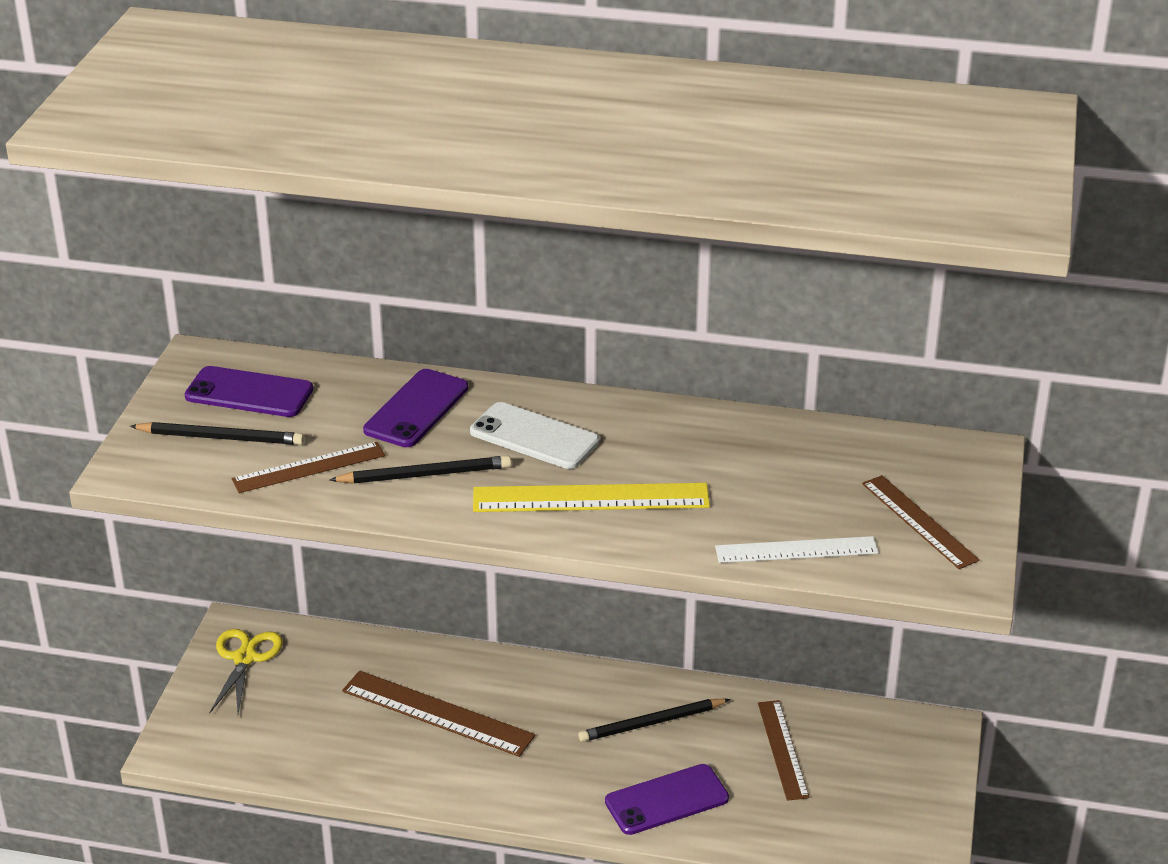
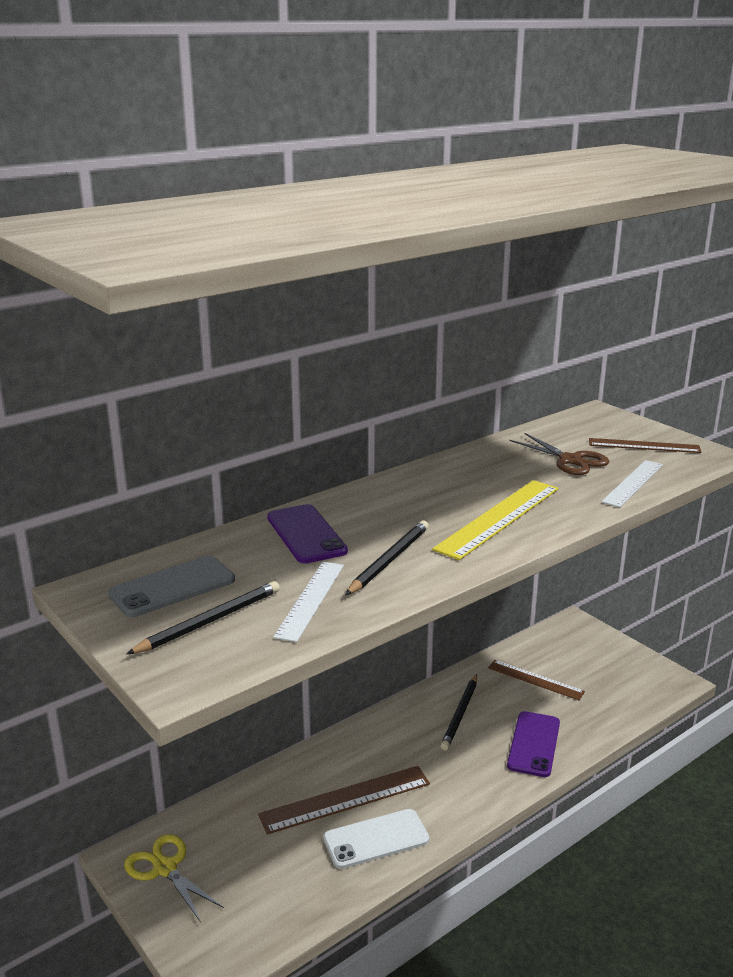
camera: 50 degrees left, 10 degrees down
(249, 393) = (172, 587): purple phone -> grey phone
(309, 467) = (310, 600): brown ruler -> white ruler
(534, 437) = (403, 510): white phone -> white phone (376, 839)
(800, 487) = (570, 460): none -> brown scissors

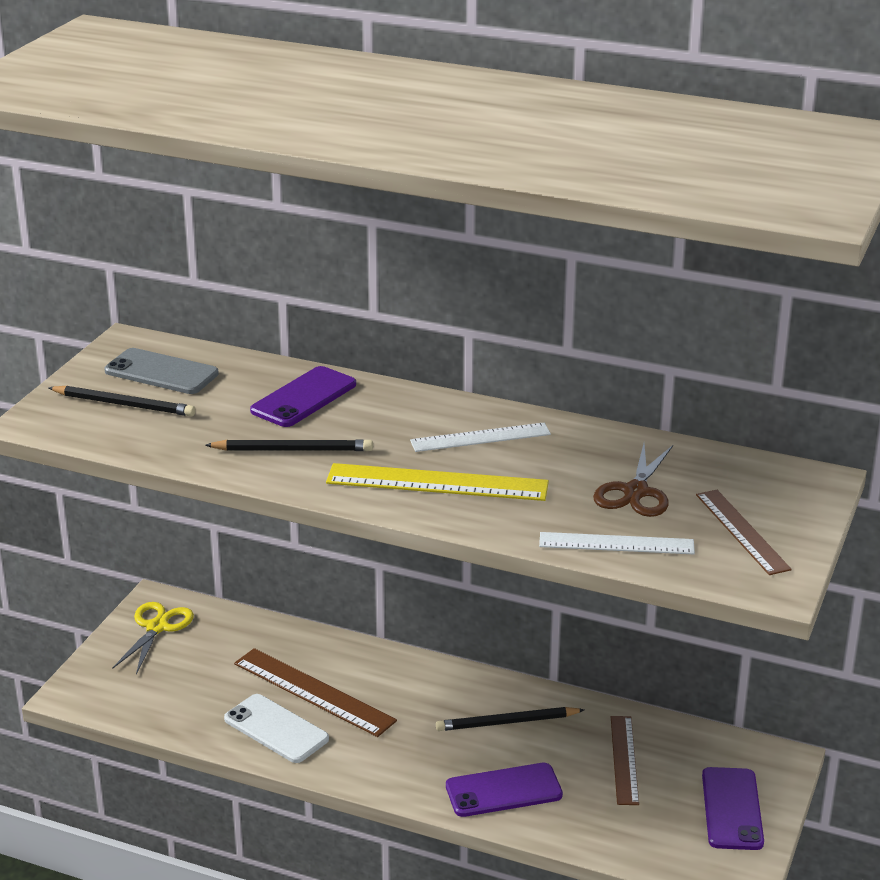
camera: 60 degrees right, 5 degrees up
(310, 600) = (192, 434): white ruler -> white ruler (480, 437)
(609, 658) = (732, 809): none -> purple phone

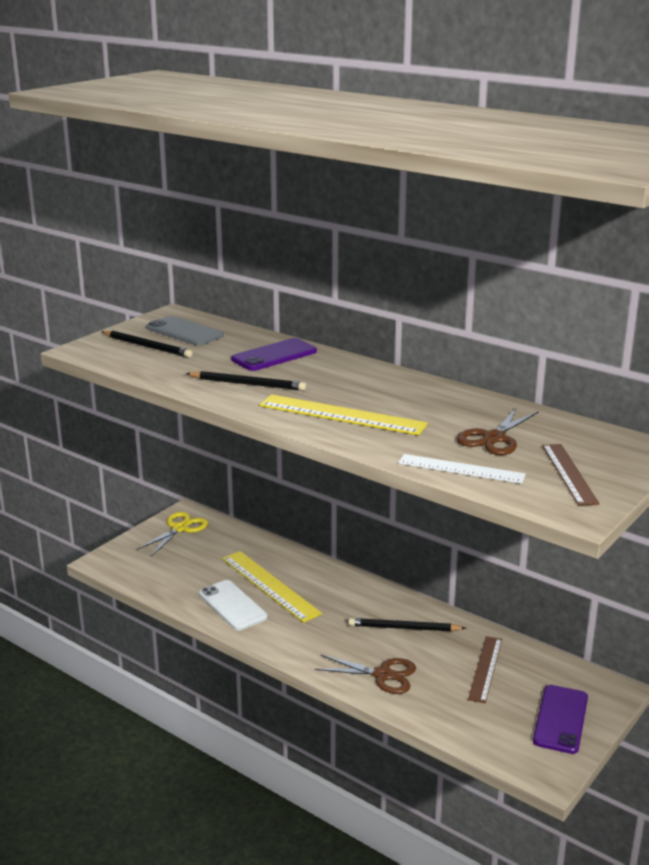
camera: 15 degrees right, 5 degrees down
(313, 692) = (269, 585): brown ruler -> yellow ruler
(480, 437) = (390, 392): white ruler -> none
(503, 791) = (383, 675): purple phone -> brown scissors

